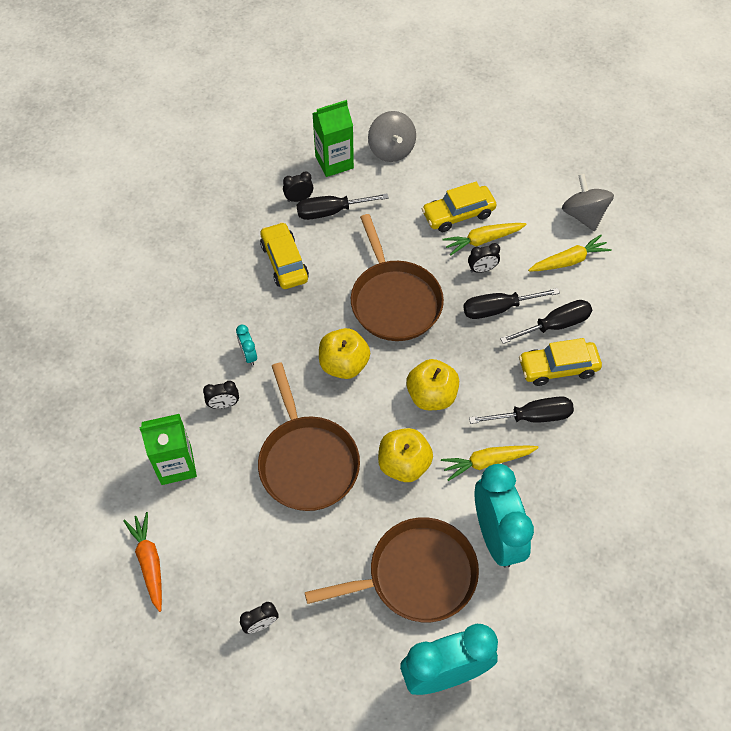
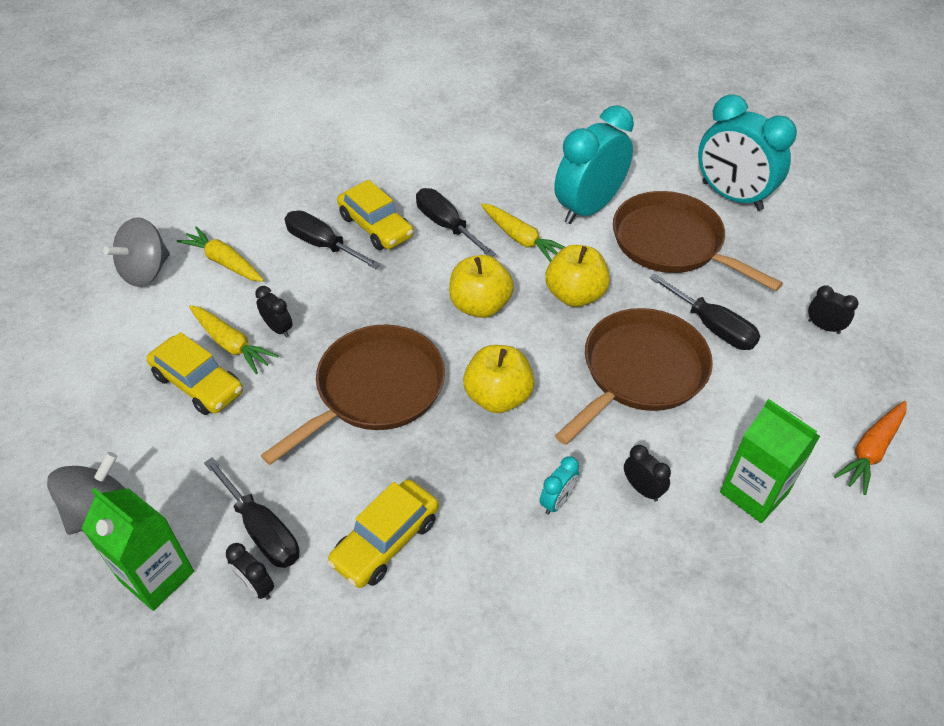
camera: 120 degrees left, 10 degrees down
(498, 309) = (328, 295): black screwdriver -> black screwdriver (712, 327)

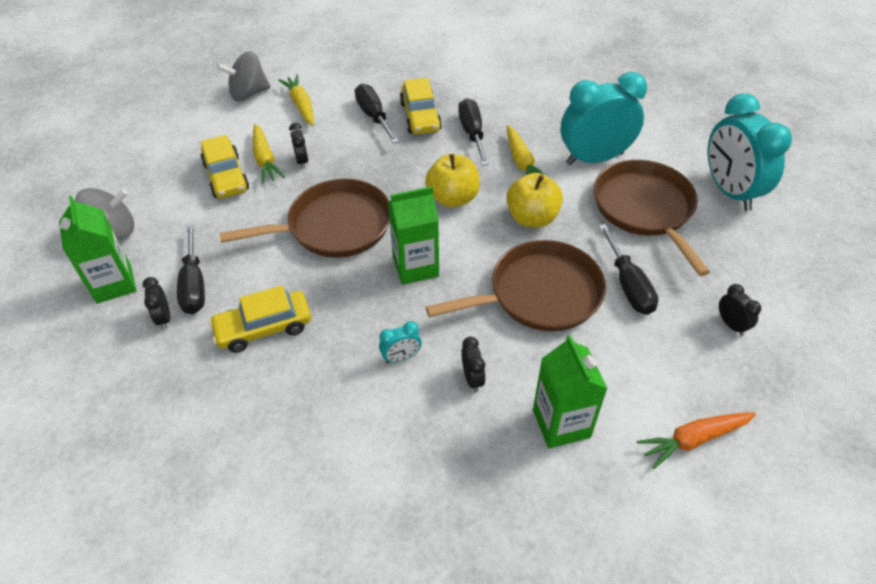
camera: 30 degrees right, 0 degrees up
(498, 397) = (415, 267): yellow apple -> green carton

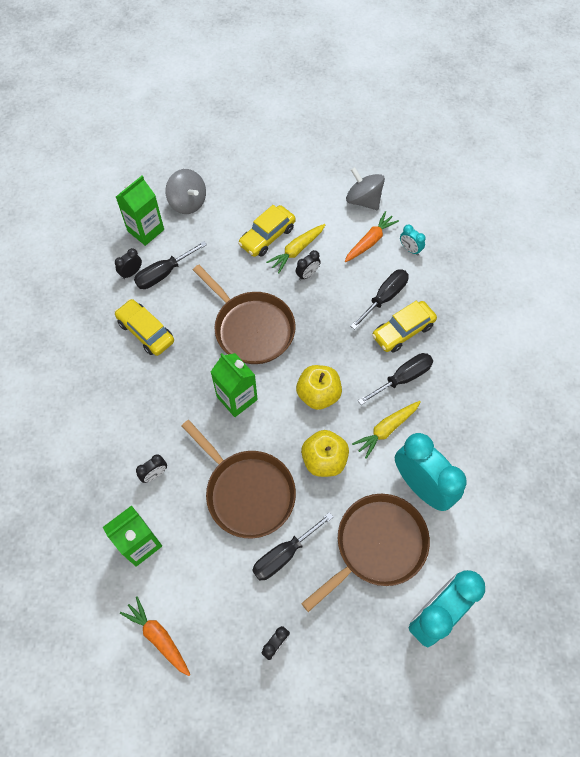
camera: 65 degrees right, 15 degrees up
(301, 105) = (370, 241): yellow carrot -> orange carrot
(401, 357) = (155, 423): turquoise clock -> turquoise clock (410, 249)

